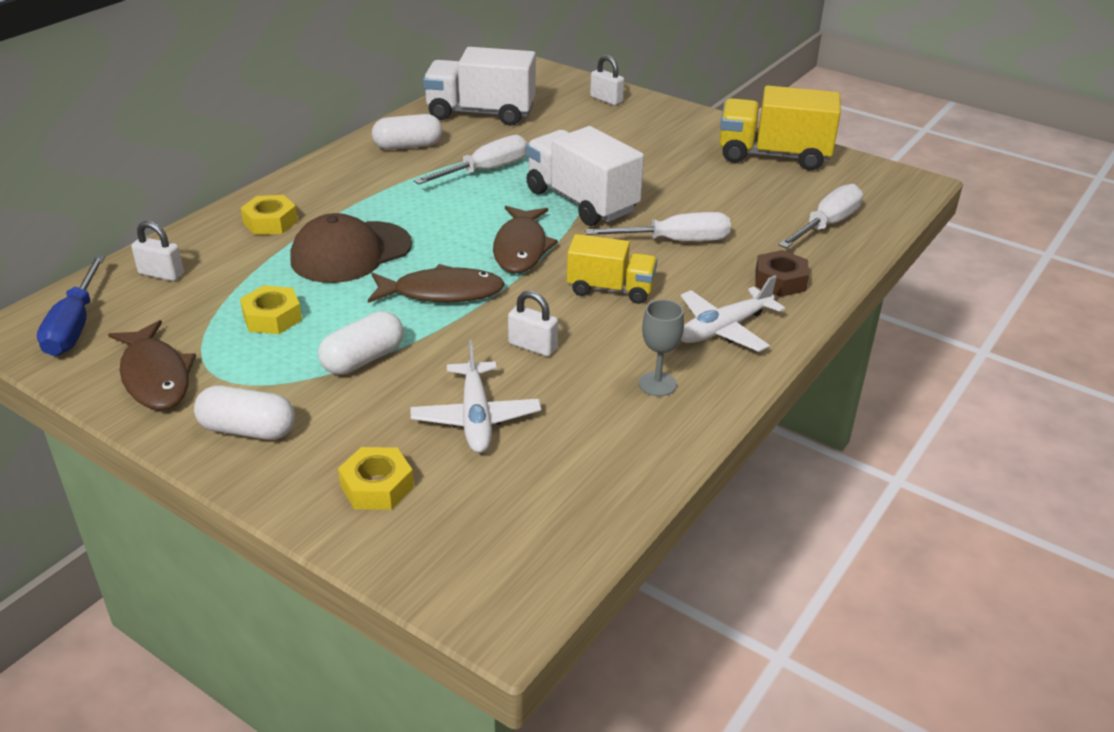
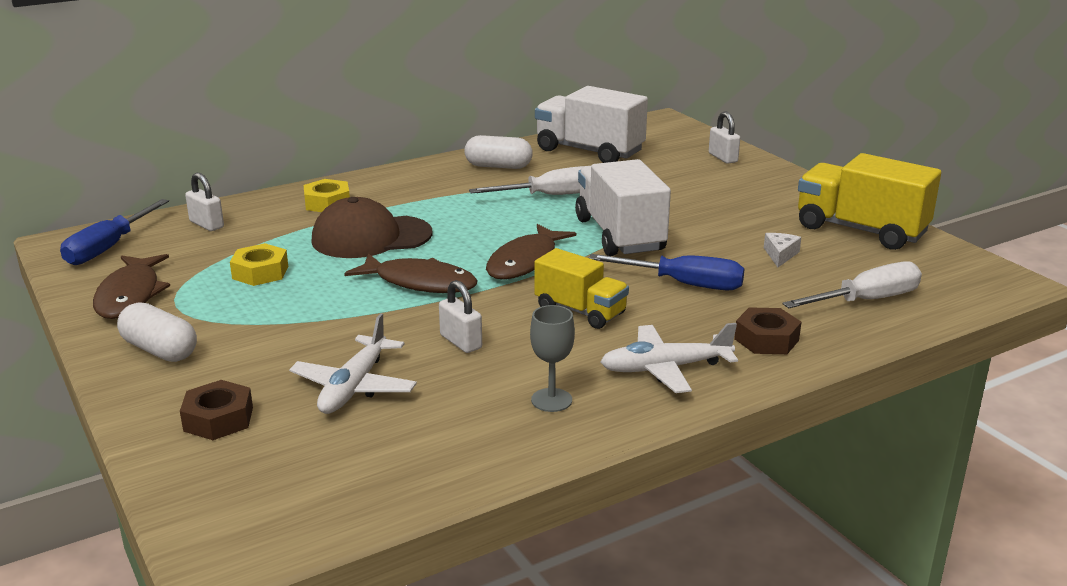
camera: 25 degrees right, 10 degrees down
(363, 359) = (303, 319): white capsule -> none
(377, 486) = (218, 419): yellow nut -> brown nut
(675, 241) = (684, 284): white screwdriver -> blue screwdriver
(729, 194) = (780, 255): none -> white cheese

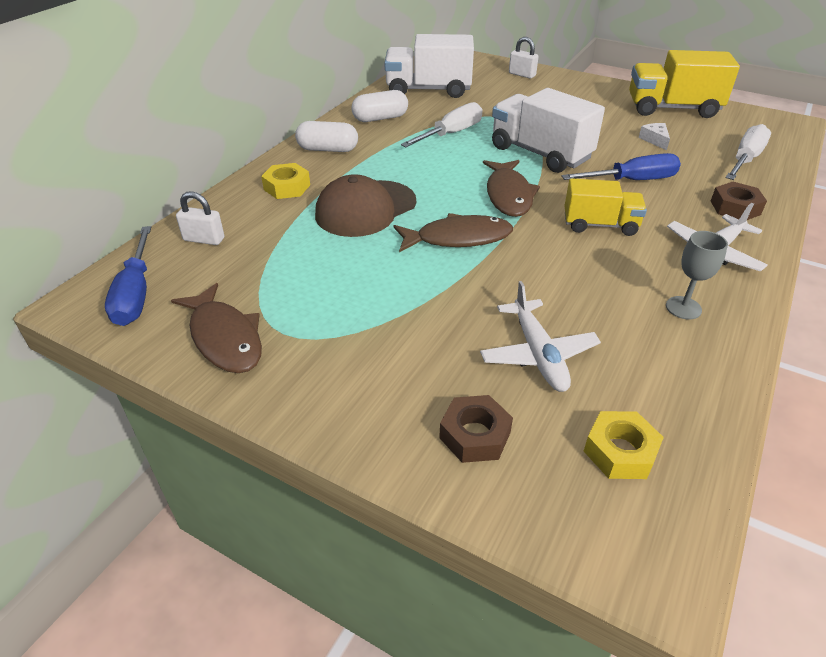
camera: 30 degrees left, 15 degrees up
(160, 350) = (329, 385): white capsule -> white capsule (328, 149)
(260, 272) = (316, 272): yellow nut -> yellow nut (620, 451)
(461, 342) = (558, 281): white padlock -> none

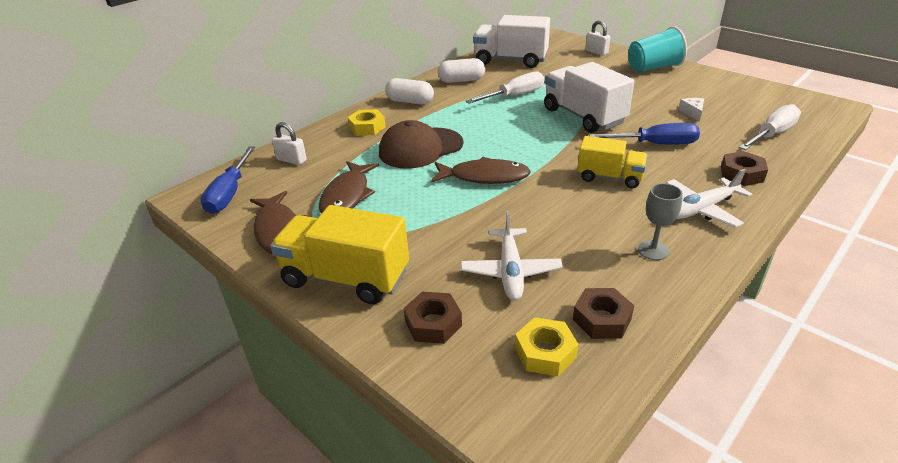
camera: 15 degrees right, 5 degrees down
(508, 195) = (541, 147): brown fish -> brown fish (347, 196)
(591, 90) = (653, 68): none -> turquoise cup
(664, 400) = (602, 319): none -> brown nut
(672, 109) = (722, 87): yellow truck -> yellow truck (345, 278)

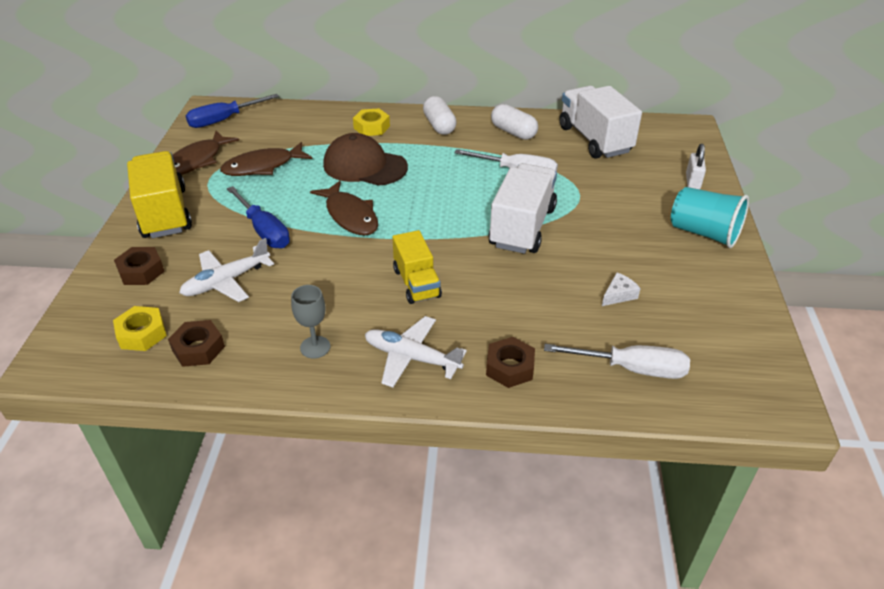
camera: 50 degrees right, 5 degrees up
(291, 160) = (289, 120): white padlock -> none
(655, 144) = (513, 291): blue screwdriver -> blue screwdriver (264, 231)

